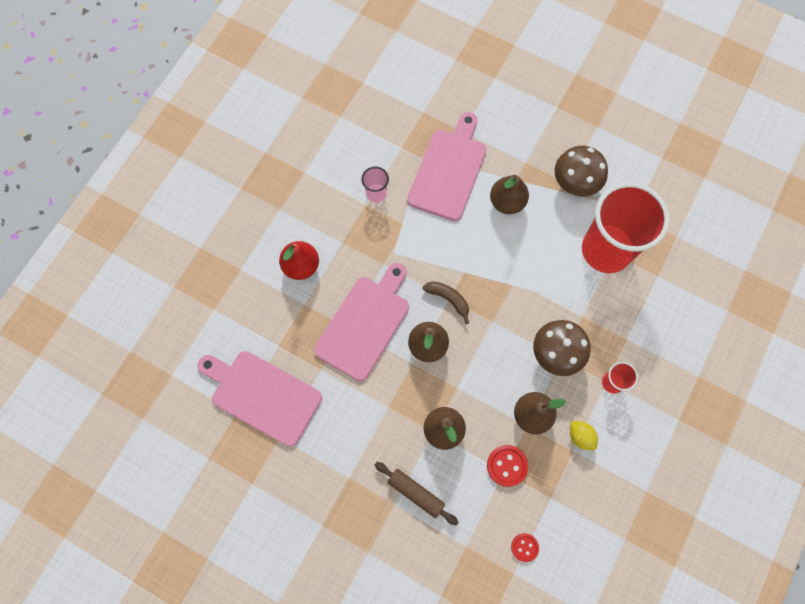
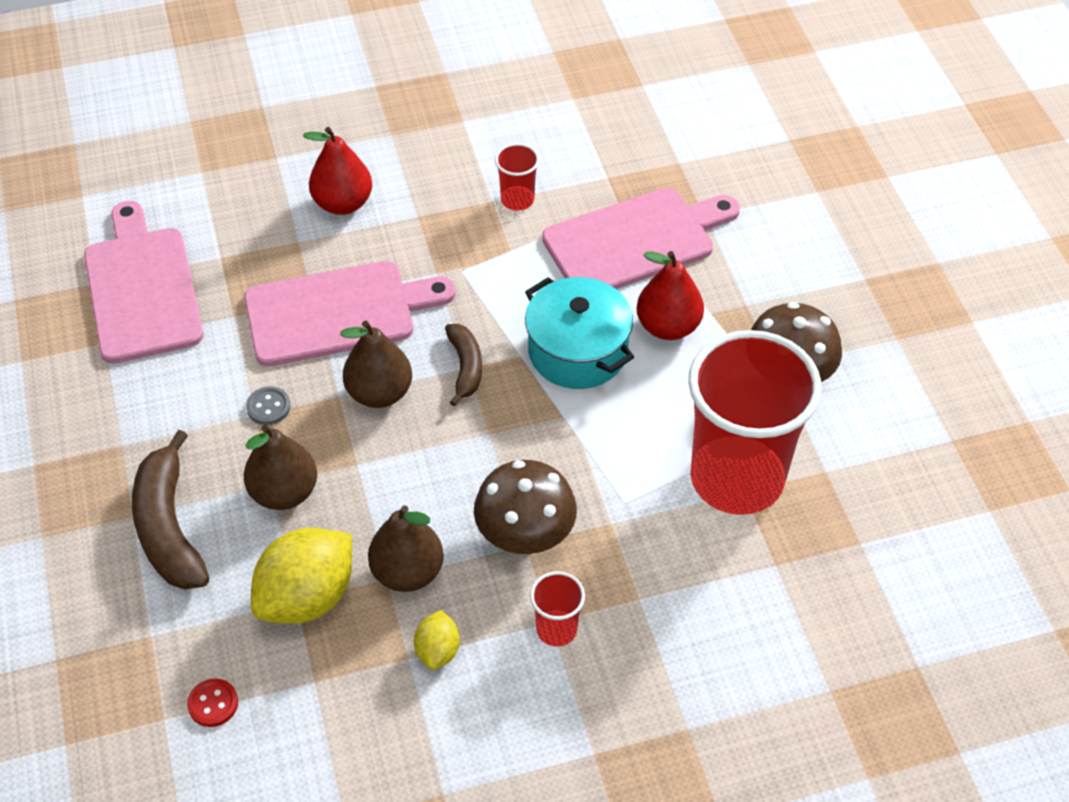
camera: 45 degrees right, 20 degrees down
(376, 194) = (517, 200): pink cup -> red cup
(389, 398) = (268, 407): none -> grey button
(415, 493) = (169, 527): brown rolling pin -> brown banana
(484, 248) = (577, 351): none -> turquoise pot
(507, 202) = (668, 326): brown pear -> red pear
(507, 466) = (307, 597): red button -> yellow lemon

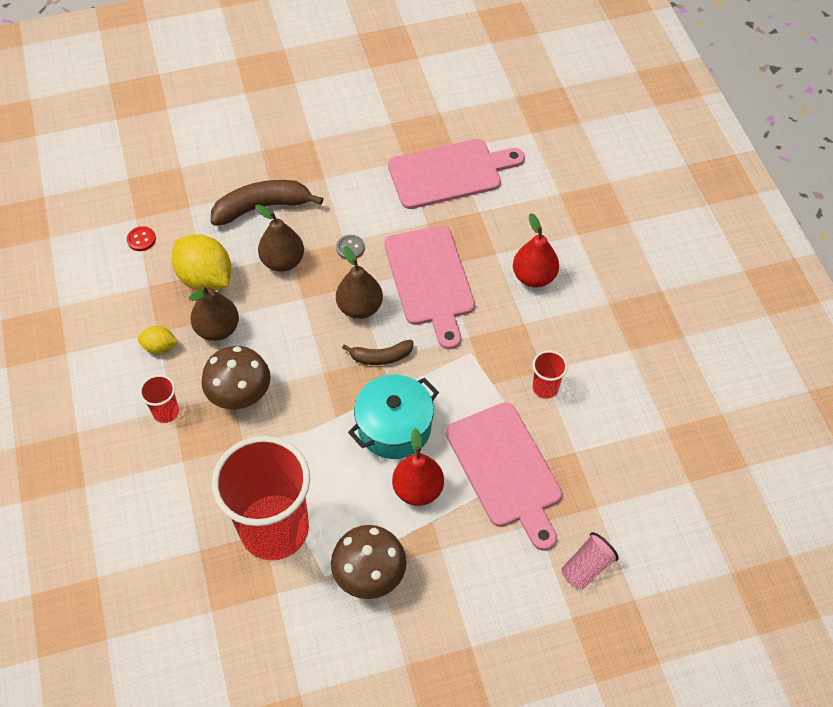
camera: 90 degrees right, 5 degrees up
(756, 176) = (586, 567): none -> pink cup

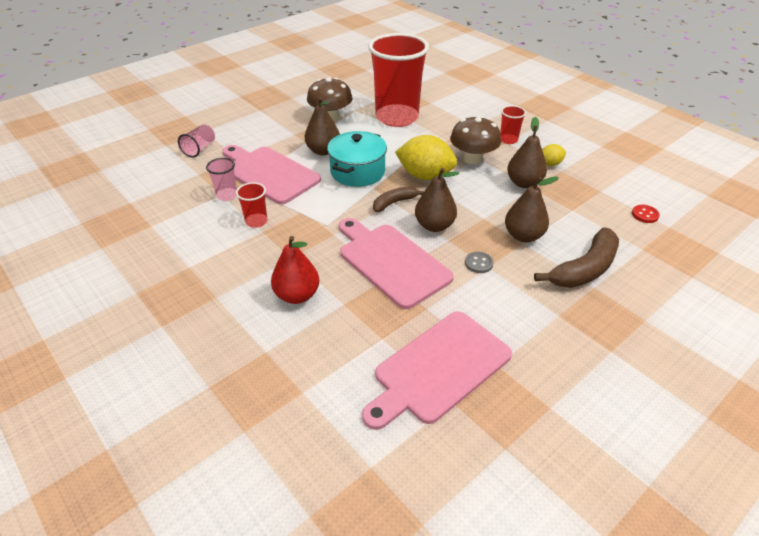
camera: 155 degrees right, 15 degrees down
(205, 278) = (567, 207): yellow lemon -> yellow lemon (425, 176)
(418, 489) = (323, 151): red pear -> brown pear
(569, 447) = (227, 195): none -> pink cup

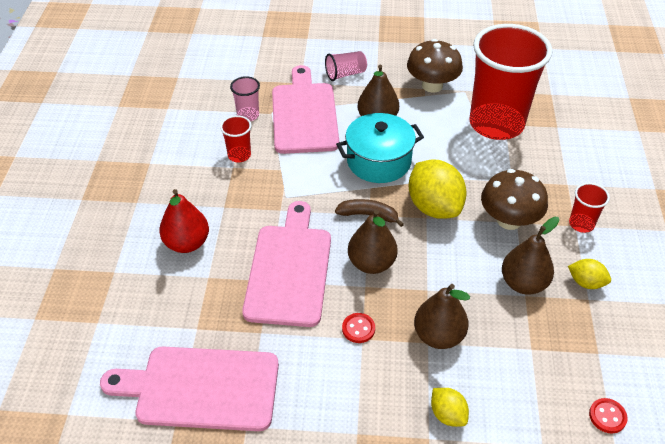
camera: 45 degrees right, 5 degrees up
(200, 149) = (282, 55): pink cup -> pink cup (345, 74)
(478, 263) = (358, 329): grey button -> red button
(584, 269) = (447, 414): brown banana -> yellow lemon

